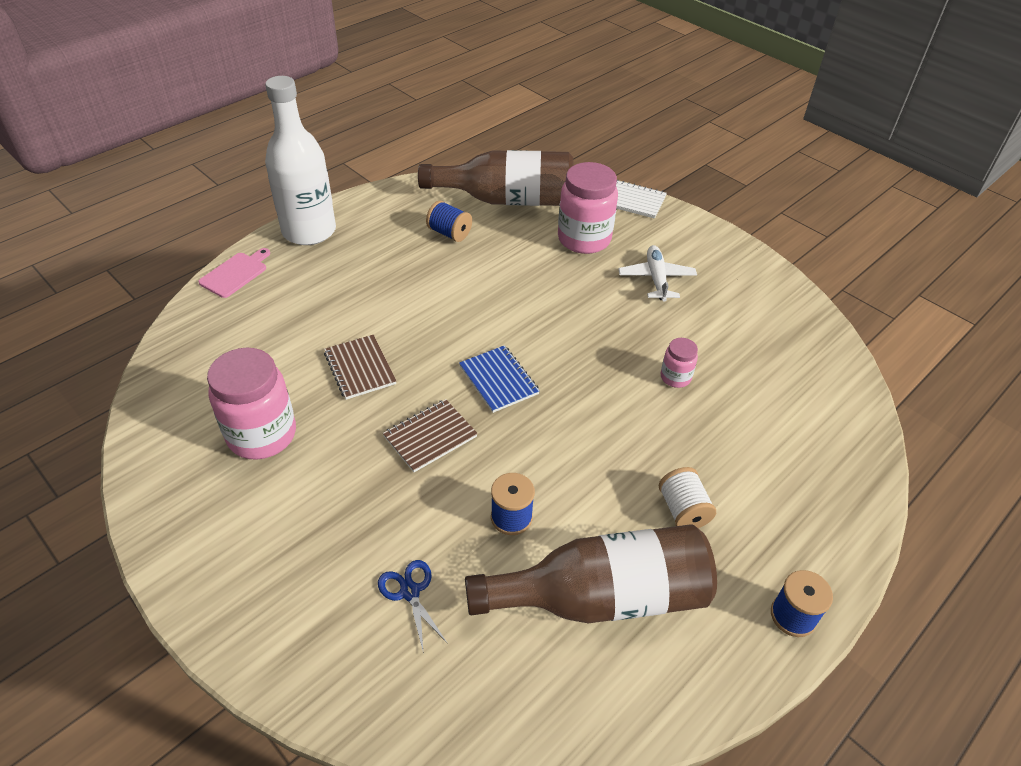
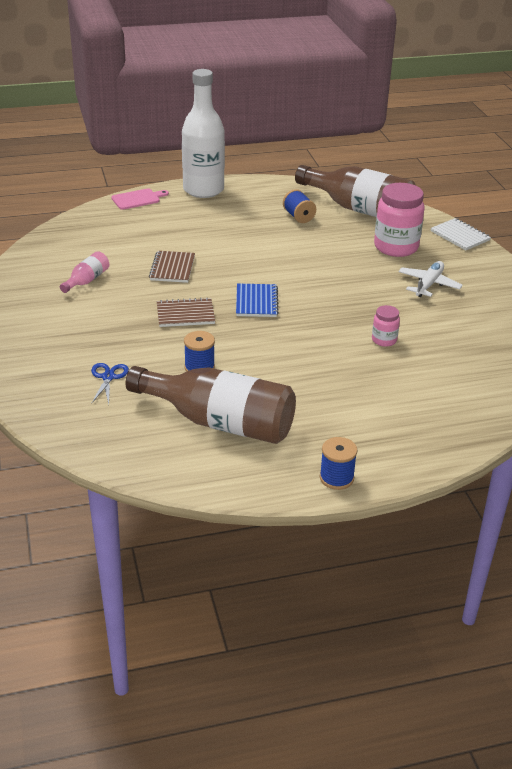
camera: 30 degrees right, 10 degrees down
(262, 435) = (87, 280): pink jar -> pink bottle
(683, 510) = (315, 404): white spool -> none

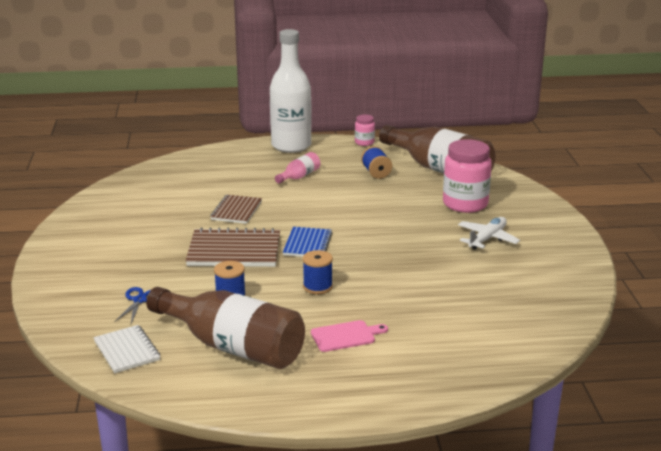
camera: 10 degrees right, 10 degrees down
(87, 280) = (151, 217): pink bottle -> pink bottle (299, 176)
(137, 199) = (225, 151): pink cutting board -> pink cutting board (345, 336)
(185, 314) = (234, 251): brown notebook -> brown notebook, size x1.61
(336, 478) = (331, 406): blue spool -> blue spool (317, 287)
(384, 340) = (424, 285): pink jar -> pink jar (364, 142)
(460, 236) = (535, 197): white notebook -> white notebook (127, 351)

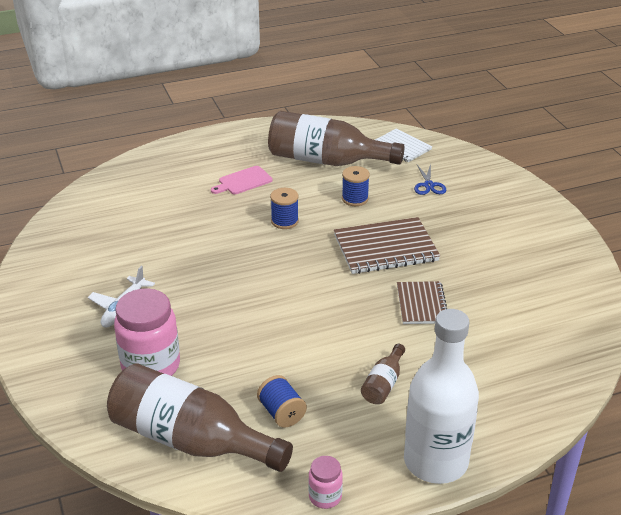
camera: 165 degrees right, 10 degrees up
(299, 176) = (383, 384): pink bottle -> brown bottle
(307, 244) = (317, 269): blue notebook -> none

